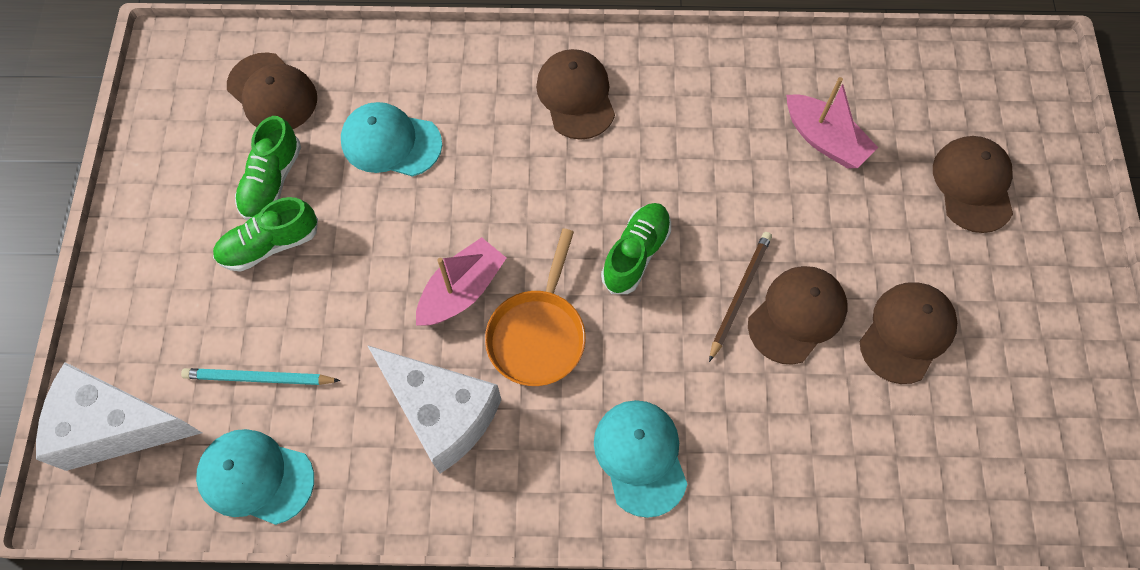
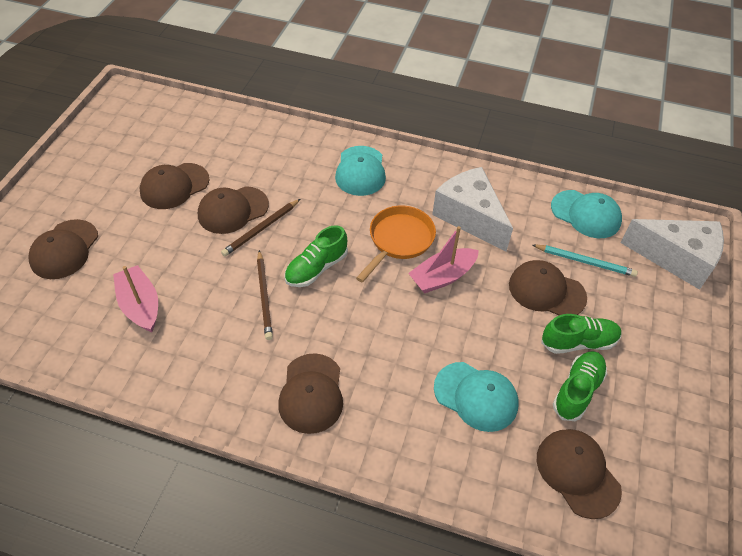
camera: 165 degrees left, 15 degrees down
(314, 310) = (546, 291): none -> brown cap
(683, 194) = (264, 296): none -> brown pencil

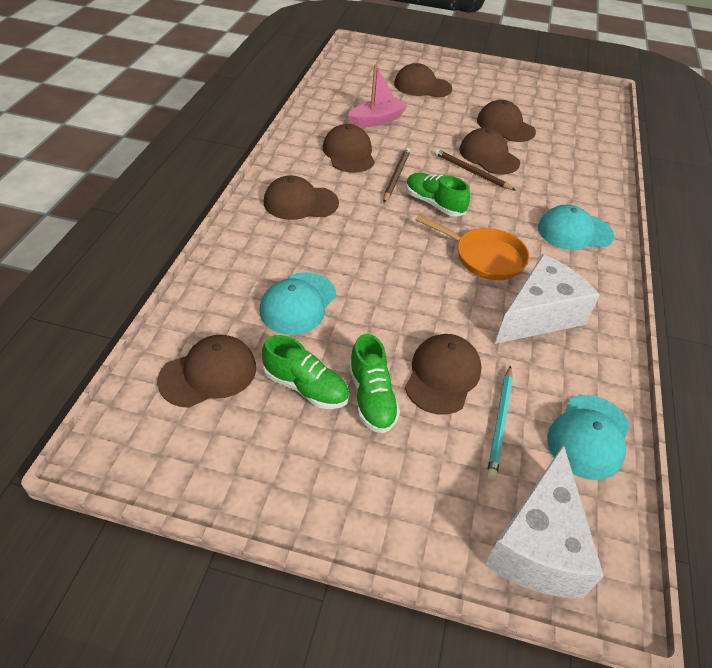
camera: 85 degrees right, 5 degrees down
(212, 339) = (349, 153): none -> brown cap
(264, 296) = (396, 176): brown pencil -> brown pencil turned 120 degrees clockwise
(442, 277) = (443, 287): pink boat -> none

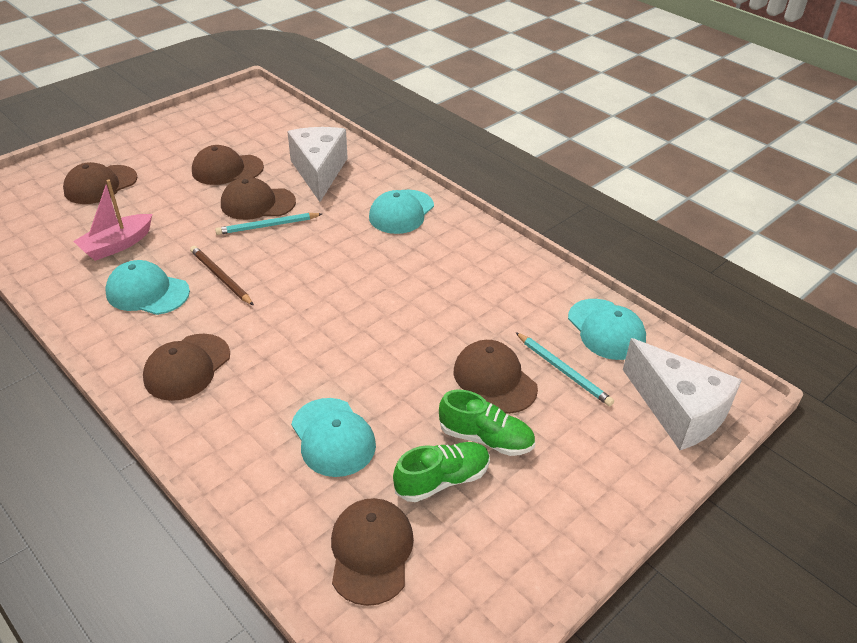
camera: 55 degrees left, 5 degrees down
(349, 153) = (147, 292): brown cap -> turquoise cap
(376, 120) = (117, 245): pink boat -> pink boat turned 135 degrees counterclockwise
(434, 204) = (286, 273): green shoe -> none
(471, 172) = (267, 226): brown pencil -> turquoise pencil
(485, 257) = (384, 280): orange pan -> none
(539, 315) = (474, 286): white cheese -> white cheese (319, 172)

